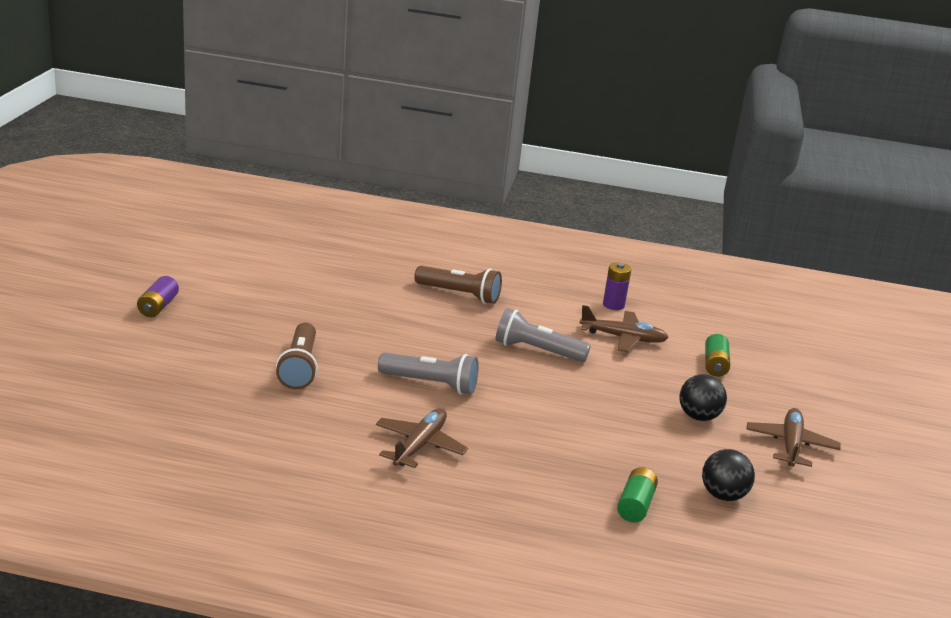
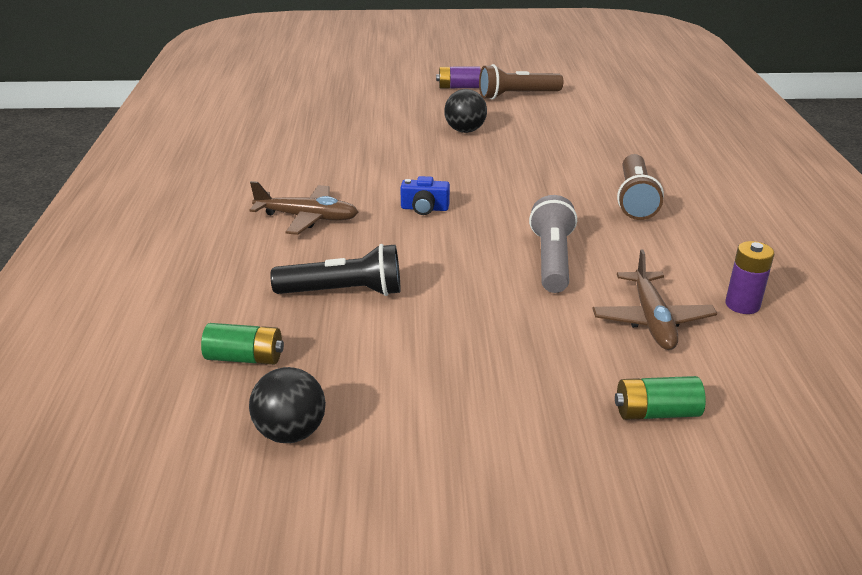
camera: 80 degrees right, 5 degrees up
(299, 367) = (407, 149): brown flashlight -> brown flashlight (517, 96)
(430, 384) = (424, 208): grey flashlight -> blue camera
(555, 447) = (343, 292): none -> black flashlight
(698, 416) = (485, 401): black ball -> black ball (465, 131)
(791, 445) = (464, 508): brown plane -> none

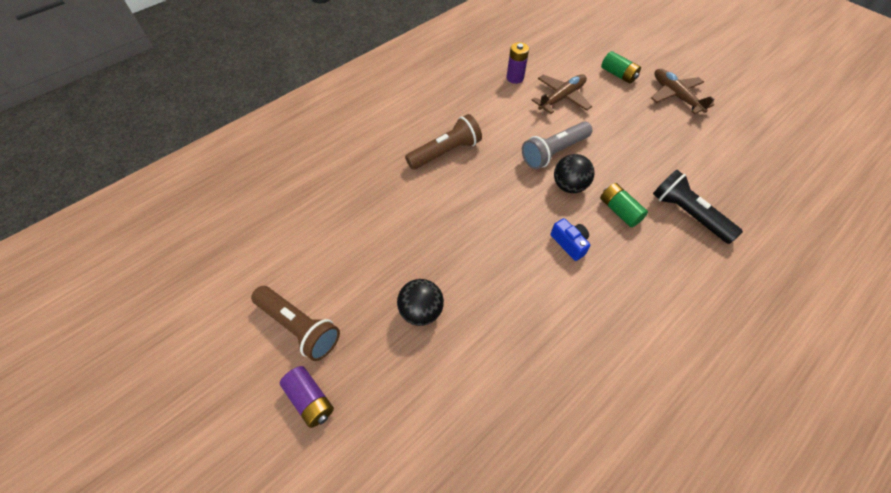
camera: 130 degrees left, 25 degrees up
(245, 358) = (773, 210): green battery -> green battery (619, 211)
(291, 432) = (772, 159): black ball -> black ball (569, 186)
(307, 218) = (656, 299): brown plane -> brown plane (675, 96)

